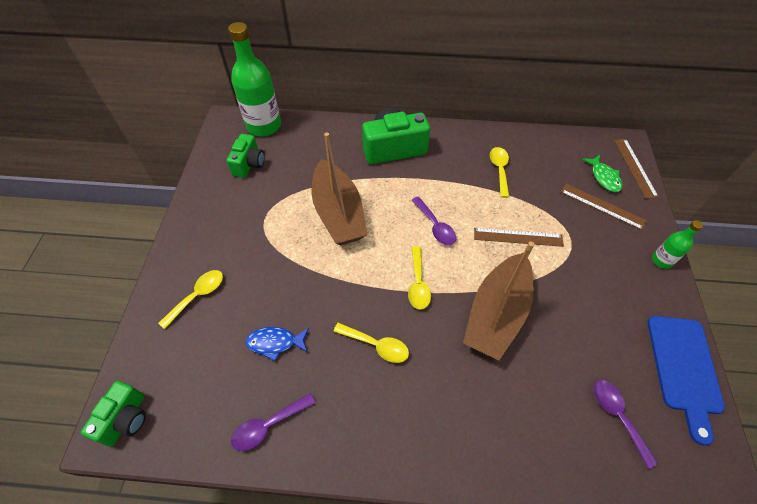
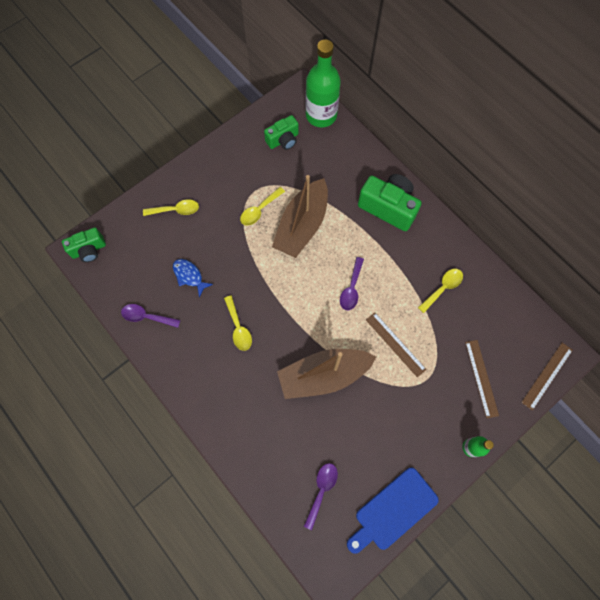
camera: 45 degrees right, 15 degrees up
(418, 283) = (299, 314): yellow spoon -> yellow spoon (259, 210)
(604, 177) = (512, 361): green fish -> none

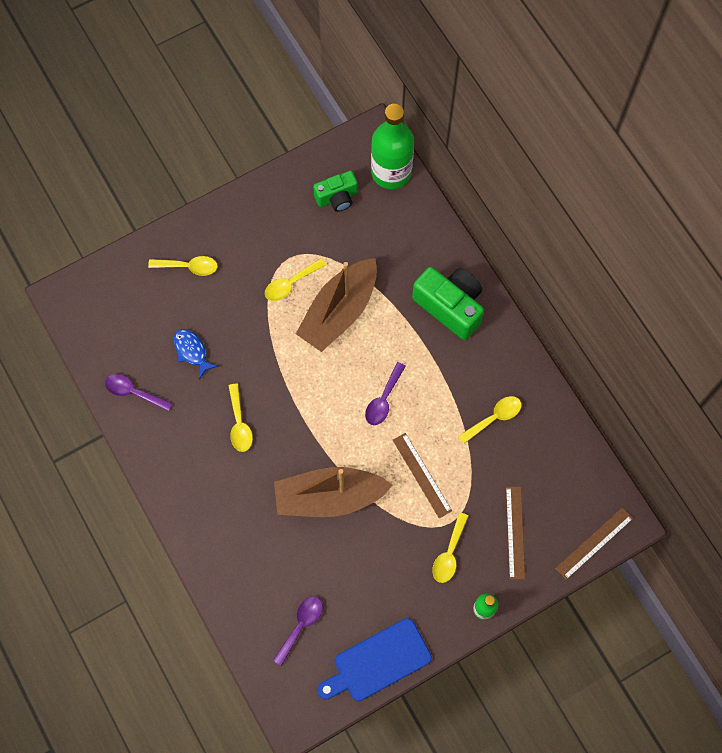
camera: 10 degrees right, 0 degrees up
(89, 250) = (77, 299): green camera -> none
(432, 405) = (449, 553): none -> yellow spoon

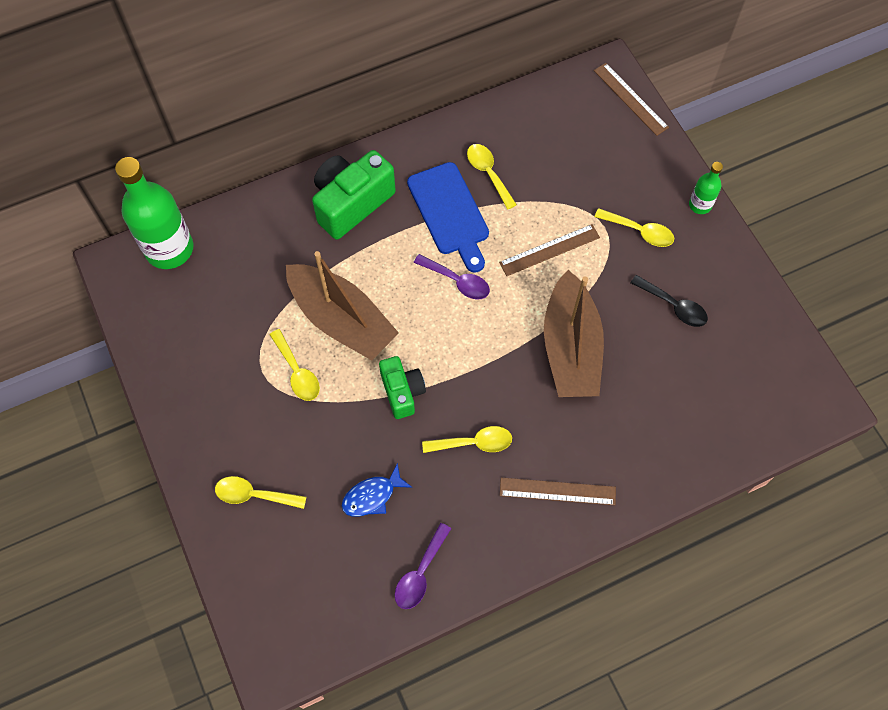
camera: 85 degrees left, 5 degrees down
(188, 267) = (254, 495): yellow spoon -> yellow spoon turned 90 degrees counterclockwise
(300, 626) = (721, 389): purple spoon -> none
(337, 197) = (191, 311): green camera -> green camera (402, 392)
(377, 584) = (673, 306): none -> black spoon
(377, 662) = (760, 312): blue cutting board -> blue cutting board (450, 213)
(515, 532) = (617, 167): brown ruler -> brown ruler (557, 491)

